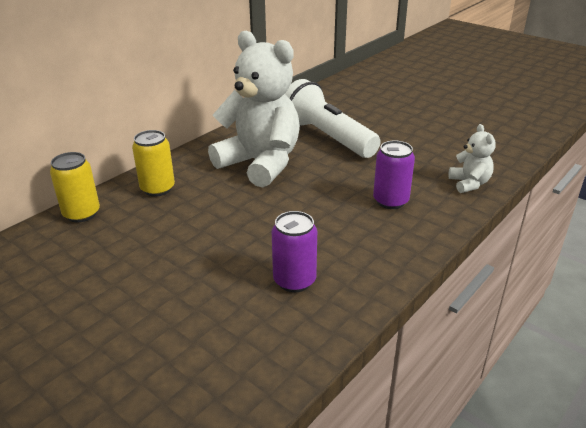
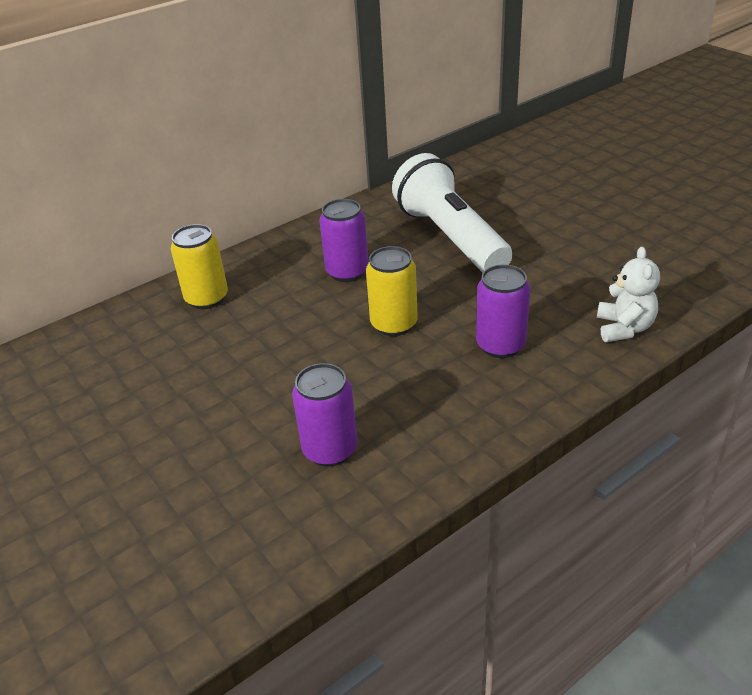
camera: 15 degrees right, 5 degrees up
(81, 214) = (107, 326): yellow can -> yellow can (394, 324)
(260, 164) = (347, 272): white teddy bear -> purple can

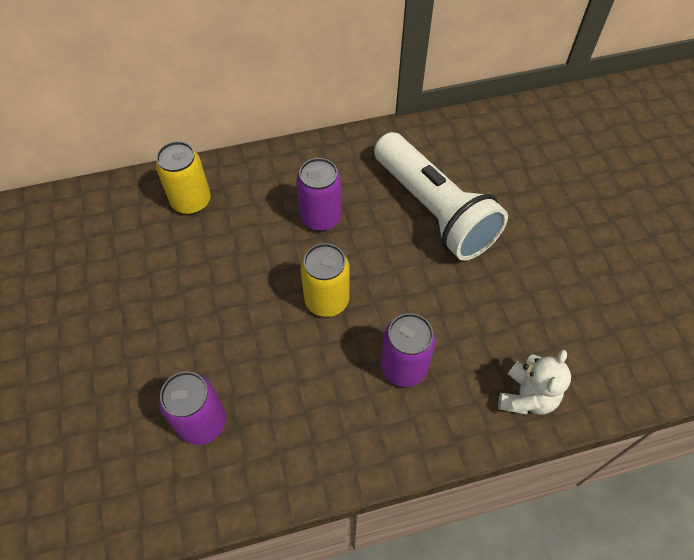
camera: 20 degrees right, 20 degrees up
(450, 237) = (434, 210): white flashlight -> white flashlight turned 150 degrees clockwise

